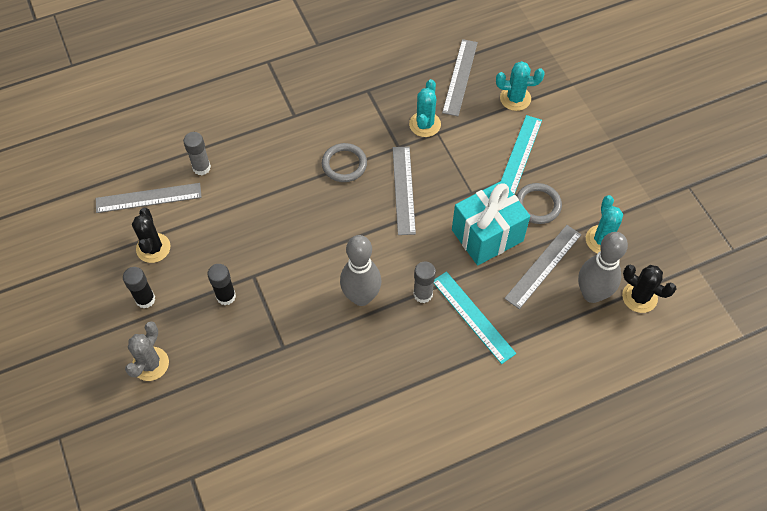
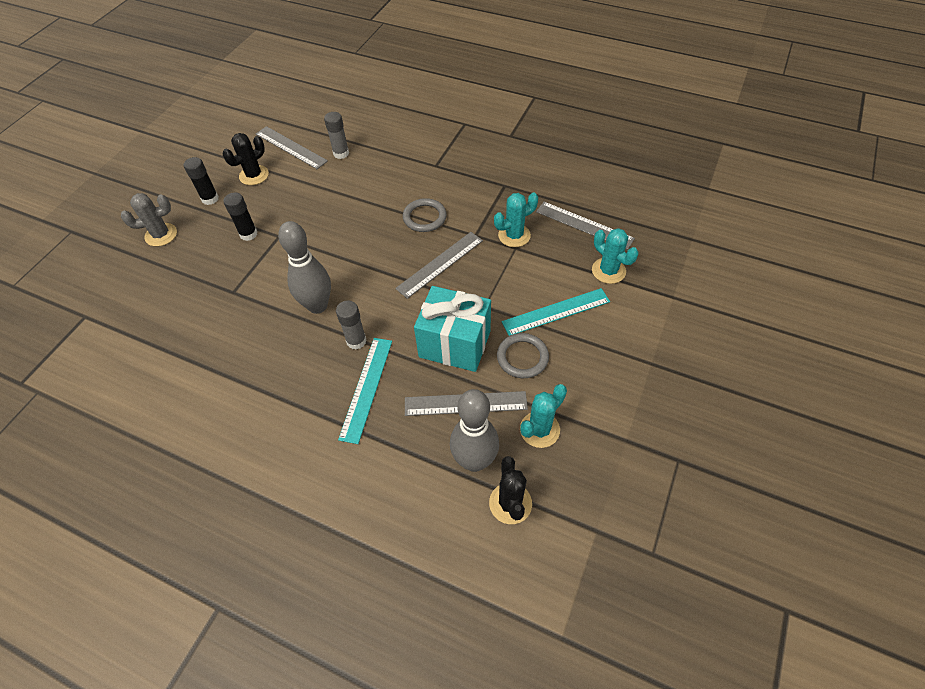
camera: 50 degrees right, 5 degrees down
(460, 77) = (584, 225): grey ruler -> grey ruler turned 60 degrees clockwise

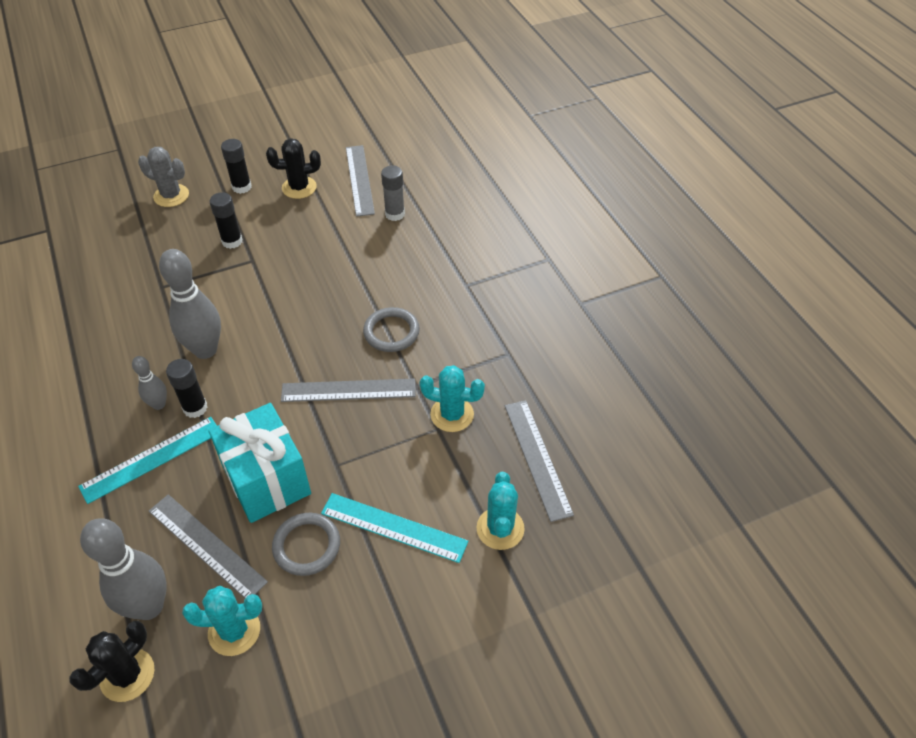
camera: 40 degrees right, 5 degrees down
(328, 357) = (159, 404): none -> grey bowling pin
(356, 341) = (195, 408): grey glue stick -> black glue stick

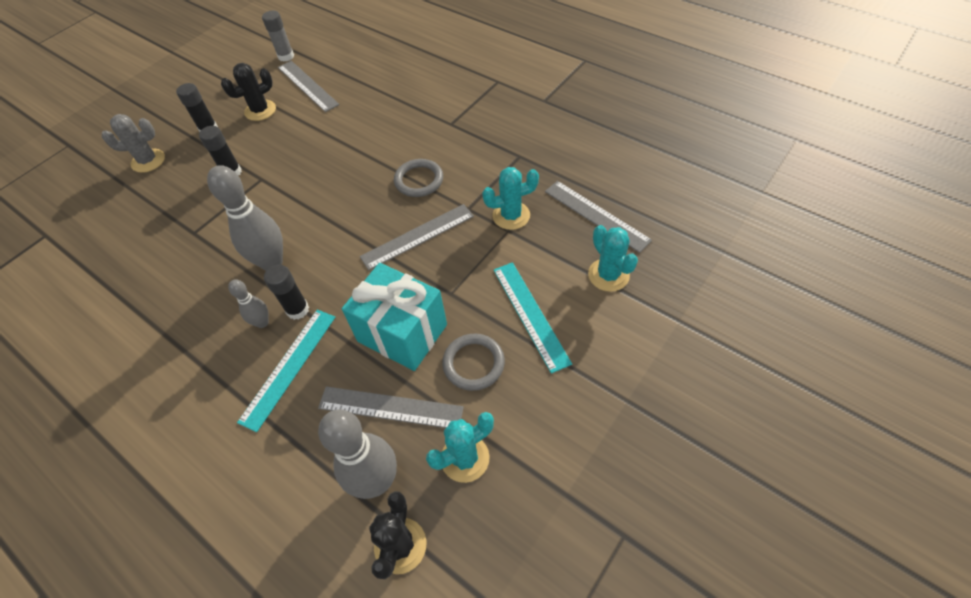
camera: 25 degrees left, 5 degrees up
(394, 527) = (530, 314): turquoise ruler -> turquoise ruler turned 75 degrees clockwise
(395, 214) = (356, 98): grey glue stick -> grey glue stick (286, 56)

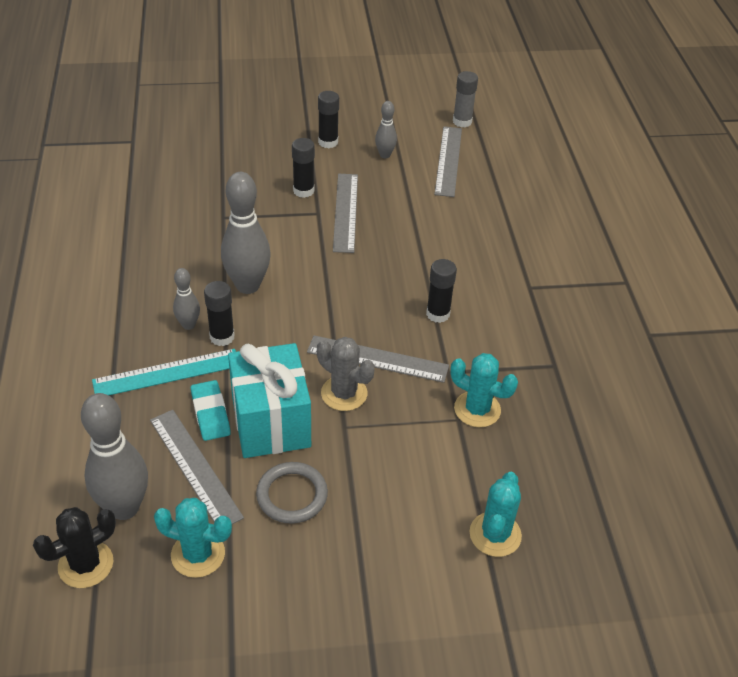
camera: 40 degrees right, 10 degrees down
(148, 161) = (257, 135): grey cactus -> grey cactus (344, 393)
(260, 110) = (385, 155): black cactus -> grey bowling pin
(355, 364) = (210, 413): none -> turquoise eraser
(419, 180) = (438, 314): grey ring -> black glue stick
(530, 314) = (384, 502): turquoise ruler -> none
(596, 215) = (555, 476): grey ruler -> grey ruler (345, 212)

